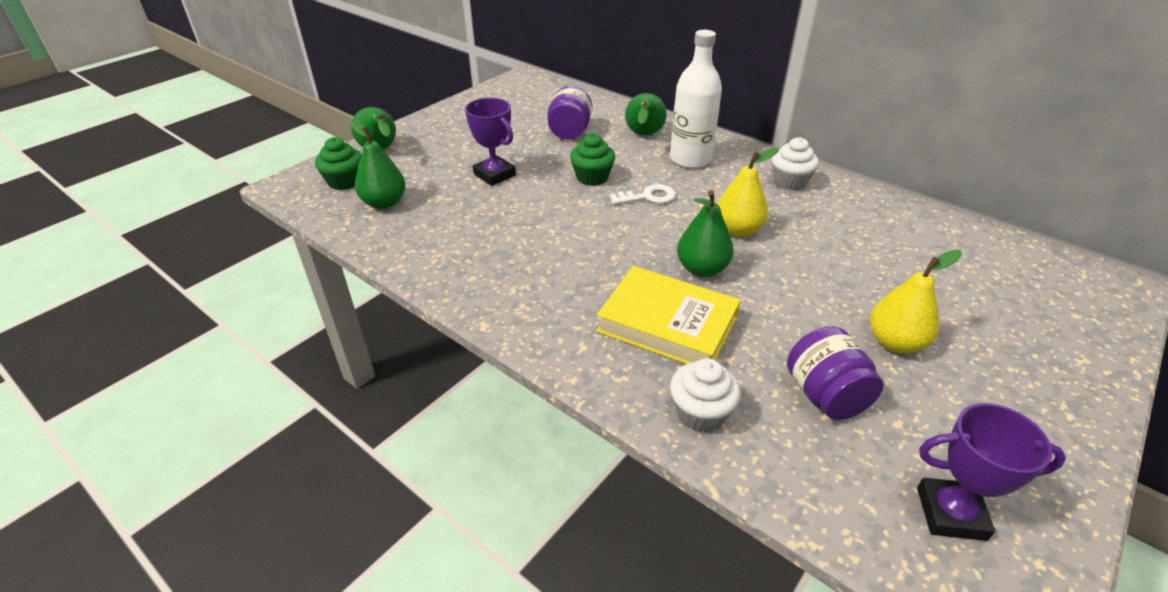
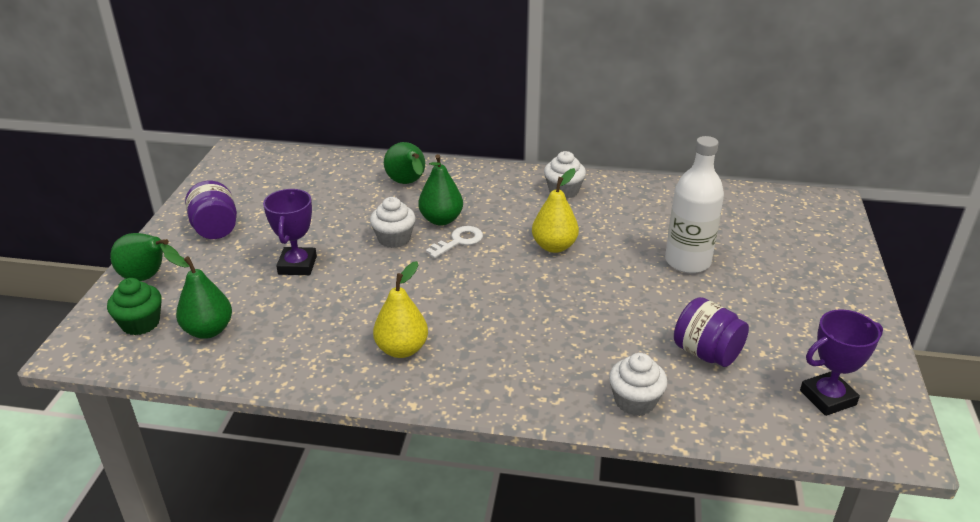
camera: 30 degrees left, 5 degrees down
(494, 175) = (297, 265): purple trophy -> purple trophy turned 75 degrees clockwise
(569, 132) = (334, 200): purple jar -> purple jar (215, 229)
(592, 177) = (394, 239): green cupcake -> white cupcake
(667, 324) = (560, 344): yellow book -> none
(690, 159) = (467, 195): white bottle -> white bottle (687, 261)
(702, 269) = (552, 290): green pear -> green pear (441, 220)
(895, 342) = (724, 296): yellow pear -> yellow pear (402, 349)

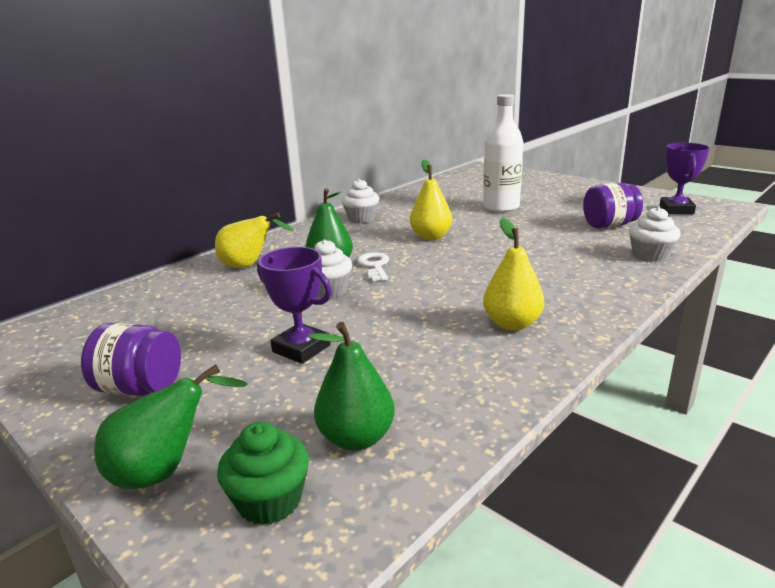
camera: 55 degrees left, 10 degrees down
(408, 183) = (249, 266): green pear -> yellow pear

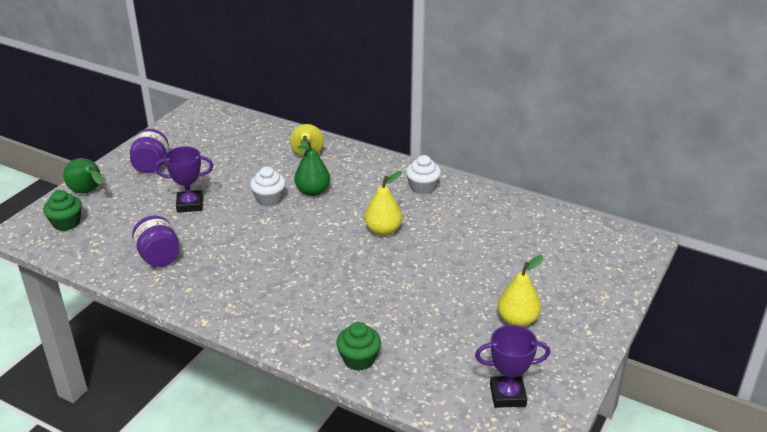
camera: 75 degrees right, 10 degrees up
(301, 348) = (190, 204): purple trophy -> purple trophy turned 60 degrees clockwise
(356, 438) = (105, 238): green pear -> none
(374, 266) = (314, 211): white key -> none
(501, 207) = (479, 266): white bottle -> none
(512, 324) = (222, 281): yellow pear -> yellow pear (517, 320)
(609, 225) = (439, 338): purple jar -> purple jar (159, 257)
(650, 255) = (359, 359): white cupcake -> green cupcake

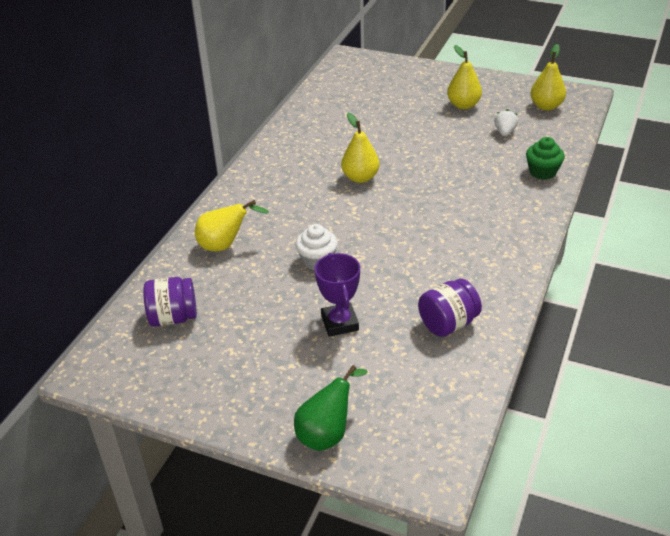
camera: 95 degrees left, 5 degrees up
(66, 223) = (404, 433): green cupcake -> none
(151, 165) = (252, 384): purple jar -> purple jar (173, 317)
(313, 191) = (297, 231): green pear -> none
(423, 187) = (280, 161): white cupcake -> none
(449, 344) = (504, 132): none -> white strawberry
(507, 395) = (546, 106): purple trophy -> yellow pear

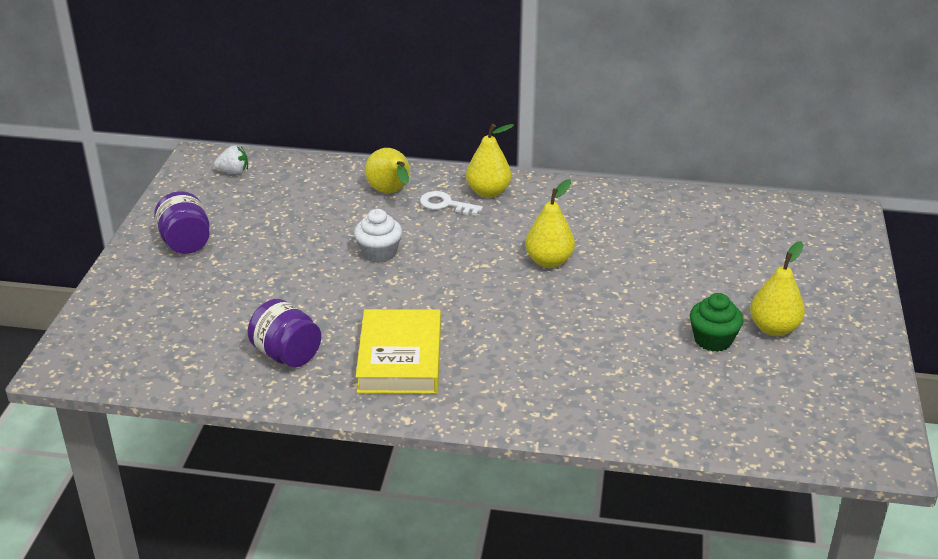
camera: 75 degrees right, 5 degrees down
(173, 317) = (274, 185): purple jar -> purple jar (186, 243)
(259, 217) = (445, 204): none -> white key
(327, 434) = (124, 294): green pear -> none
(340, 323) = (279, 281): purple trophy -> none
(464, 262) = (400, 358): none -> yellow book
(504, 132) = (718, 373): white strawberry -> white strawberry (234, 172)
(542, 172) = (627, 416): green cupcake -> green cupcake (713, 340)
(546, 106) = (820, 412): yellow pear -> yellow pear (488, 192)

